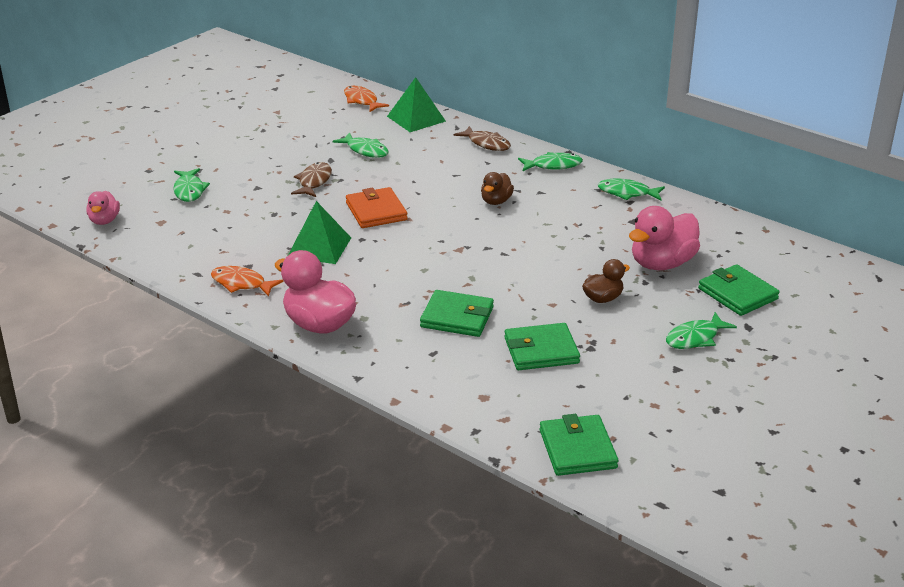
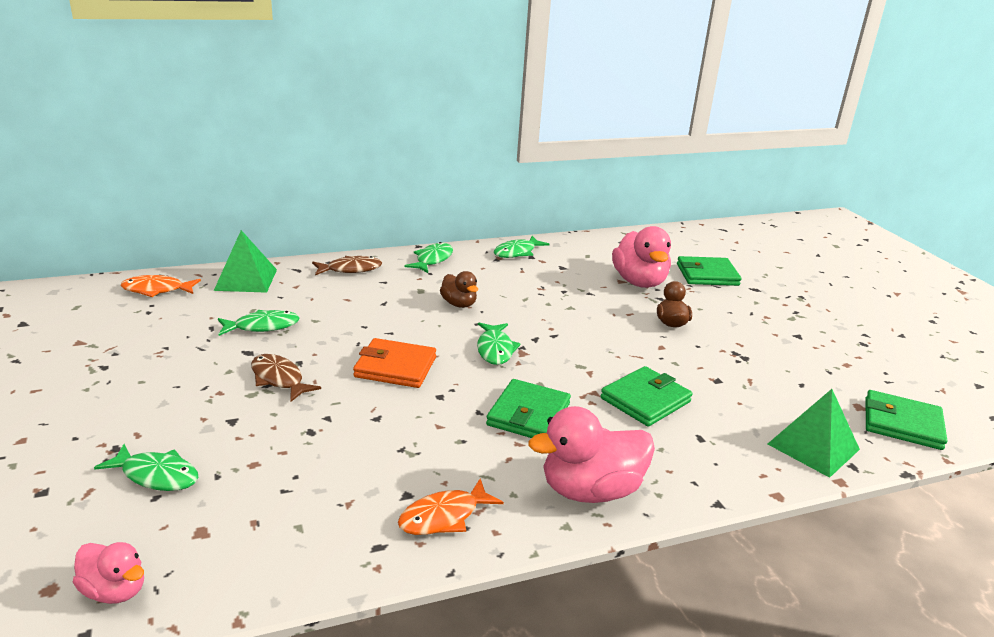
camera: 60 degrees left, 5 degrees down
(319, 247) = (425, 429): green pyramid -> green pyramid (813, 446)
(541, 351) = (734, 381): green wallet -> green wallet (528, 414)
(695, 338) = (758, 312): green fish -> green fish (495, 349)

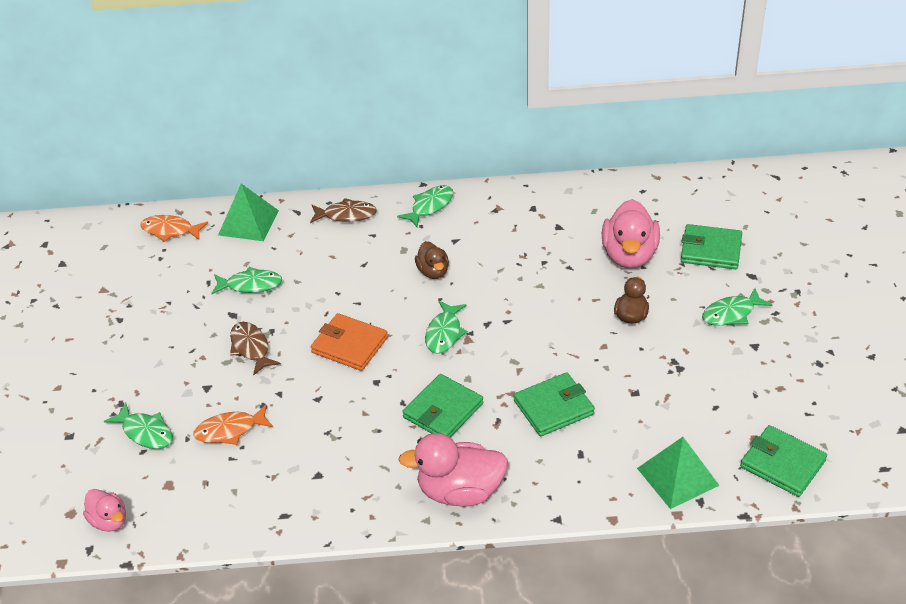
camera: 20 degrees right, 15 degrees up
(444, 517) = (338, 498): orange fish -> orange fish (230, 430)
(517, 252) = (520, 201): green fish -> green fish (731, 313)

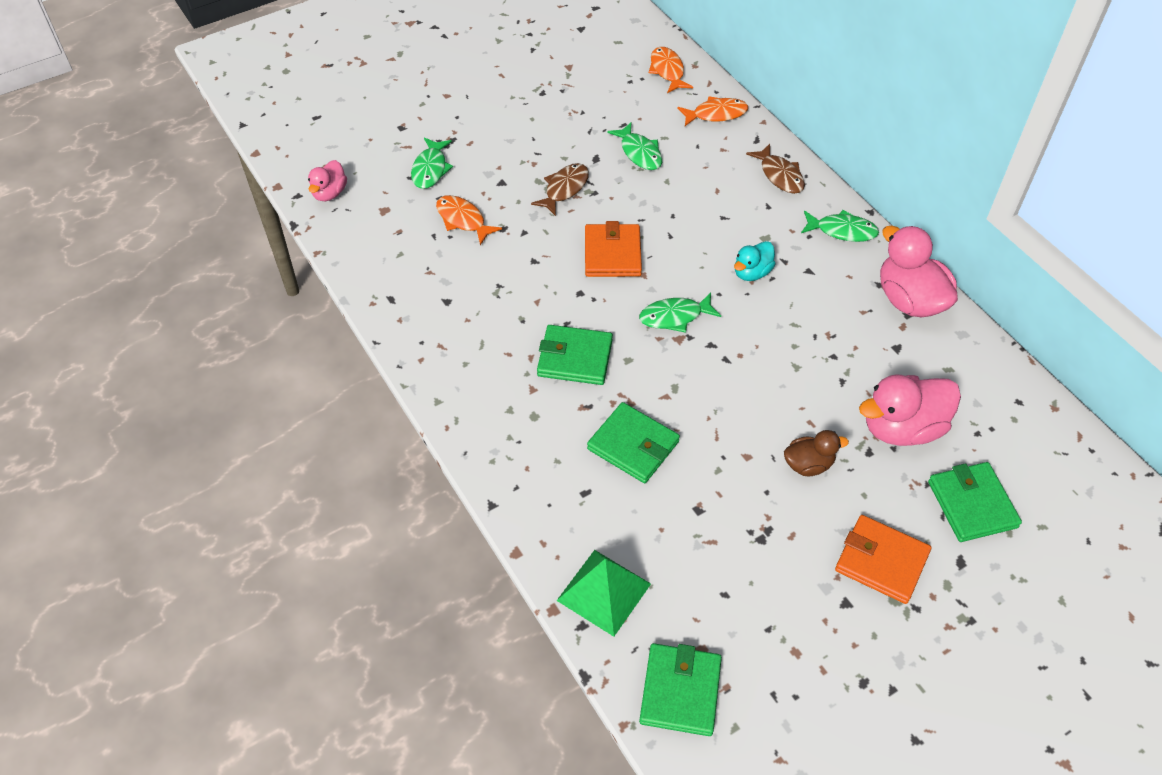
camera: 60 degrees right, 10 degrees up
(248, 222) = (716, 114): green pyramid -> orange fish
(433, 272) = (752, 273): brown duck -> turquoise duck
(460, 492) = (483, 412): pink duck -> pink duck (909, 300)
(731, 313) = (881, 561): green fish -> orange wallet

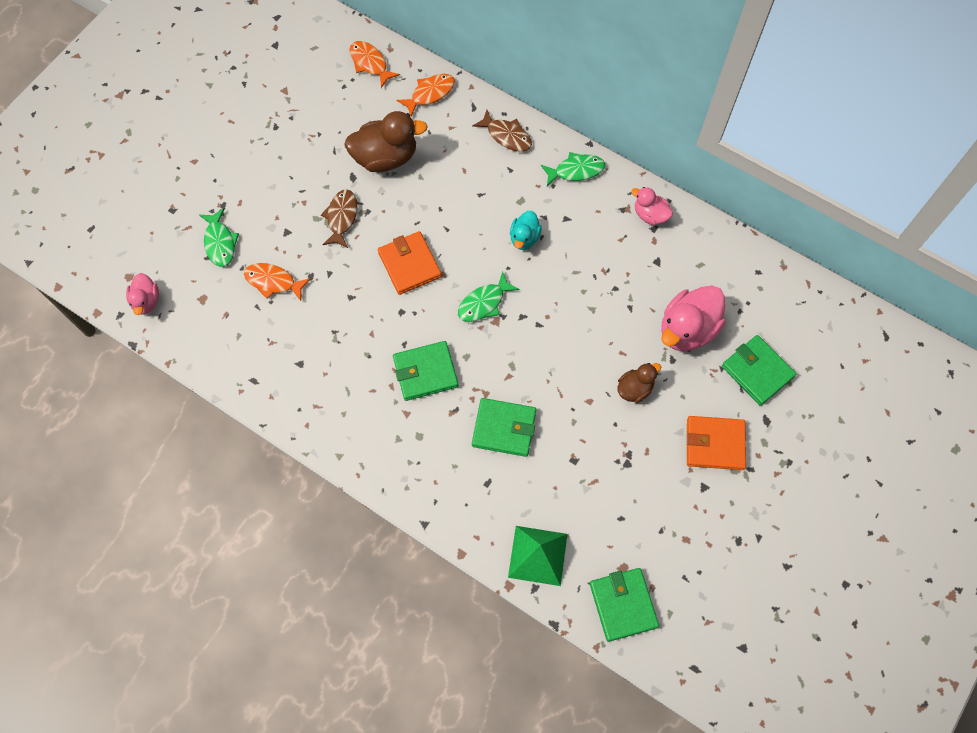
camera: 25 degrees left, 15 degrees up
(639, 153) = (385, 157): green fish -> brown duck
(909, 300) = (650, 215): pink duck -> pink duck, size x0.56

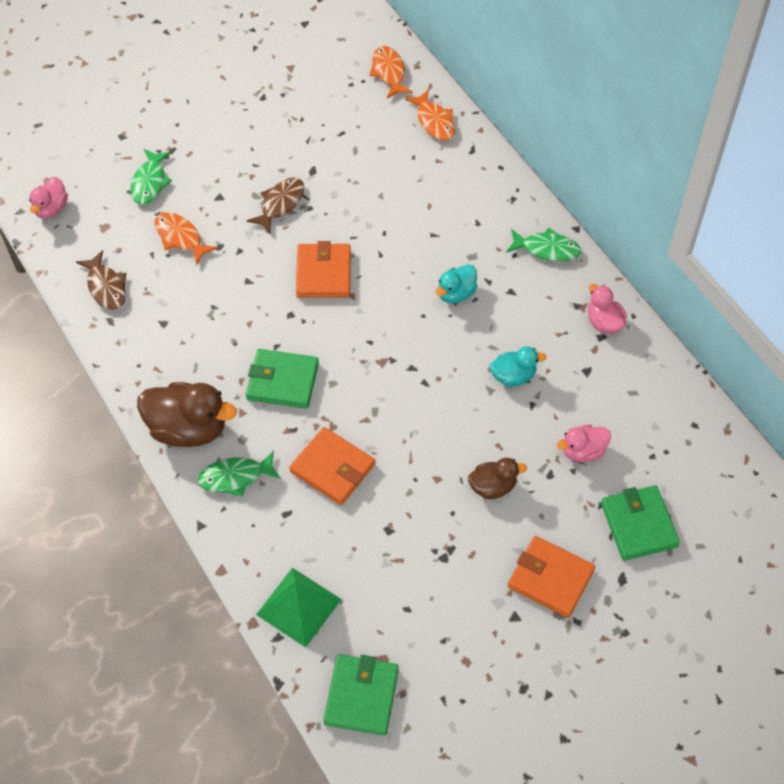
camera: 25 degrees right, 10 degrees down
(385, 157) = (356, 164): brown duck -> brown duck (188, 428)
(430, 94) = (434, 121): orange fish -> orange fish turned 75 degrees clockwise
(484, 303) = (379, 339): green fish -> green fish (235, 477)
(504, 428) = (332, 468): green wallet -> orange wallet
(506, 136) = (491, 189): brown fish -> brown fish (106, 287)
(604, 290) = (513, 376): none -> turquoise duck
(687, 329) = (583, 451): pink duck -> pink duck, size x0.56

